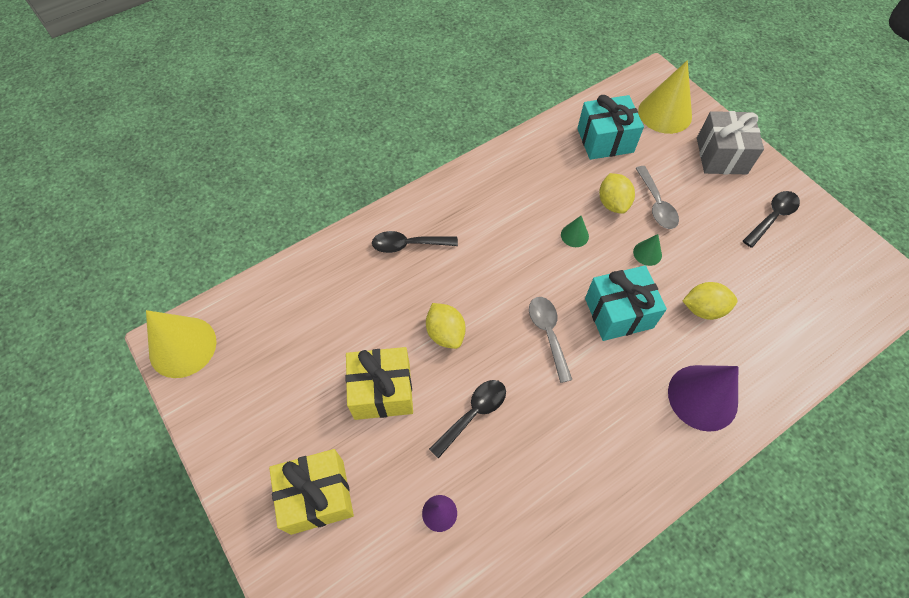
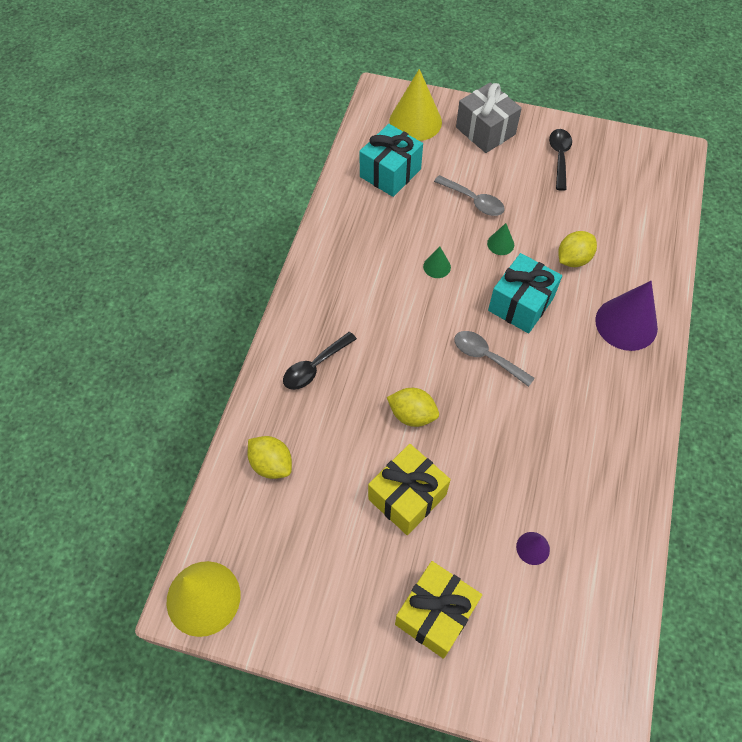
camera: 40 degrees left, 0 degrees up
(473, 413) = (489, 458): black spoon -> none
(613, 203) = (442, 221): yellow lemon -> yellow lemon (271, 464)

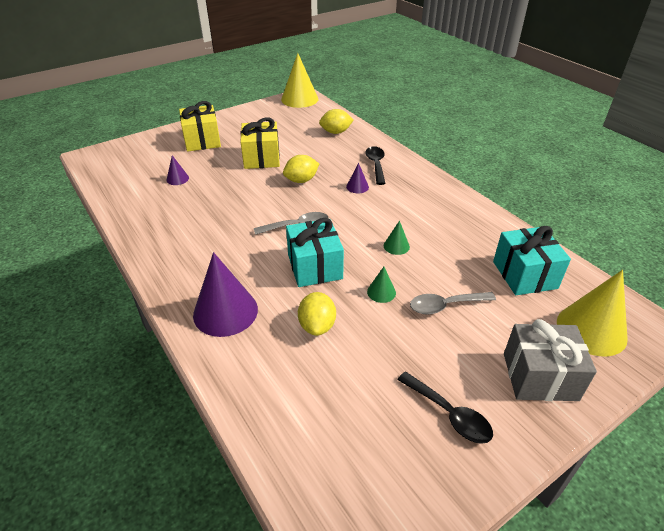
camera: 130 degrees right, 20 degrees down
(374, 354) = (357, 187): none -> purple cone

